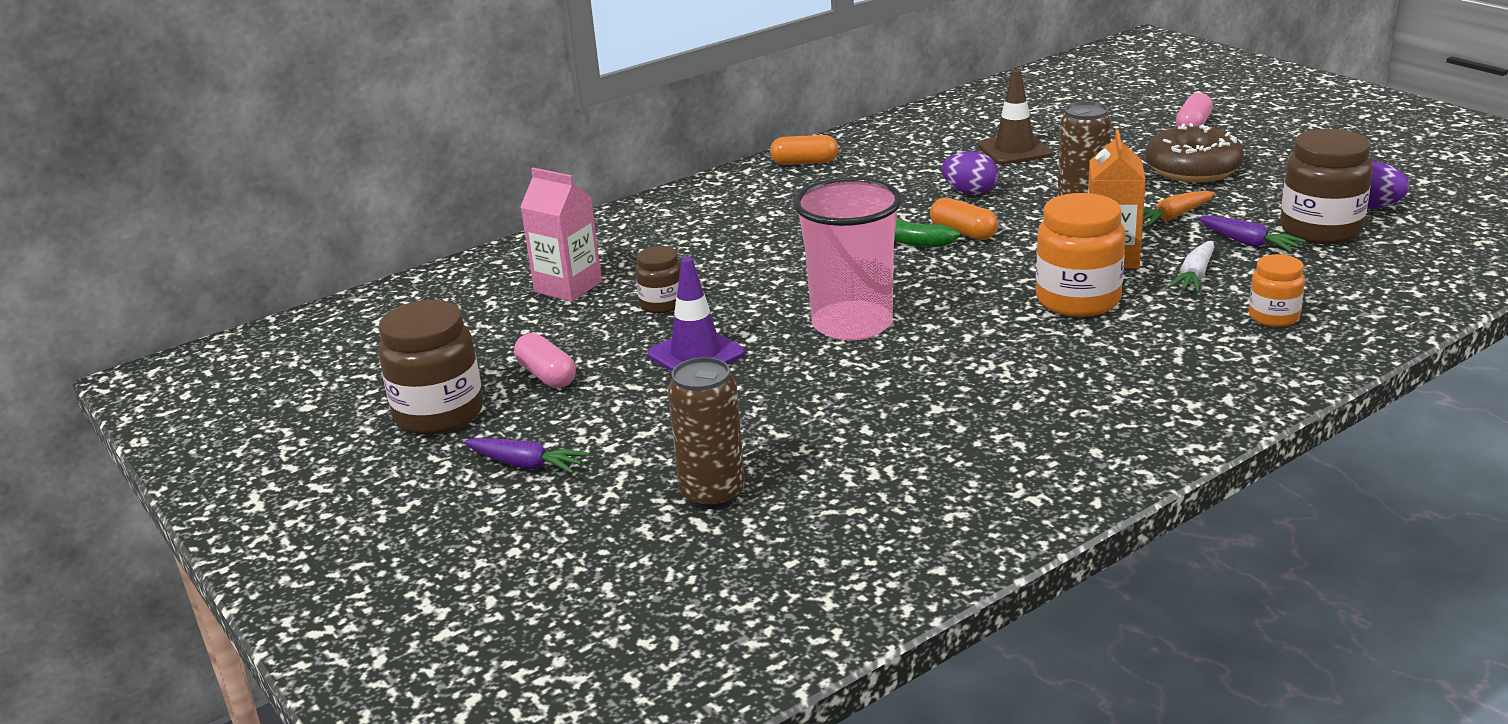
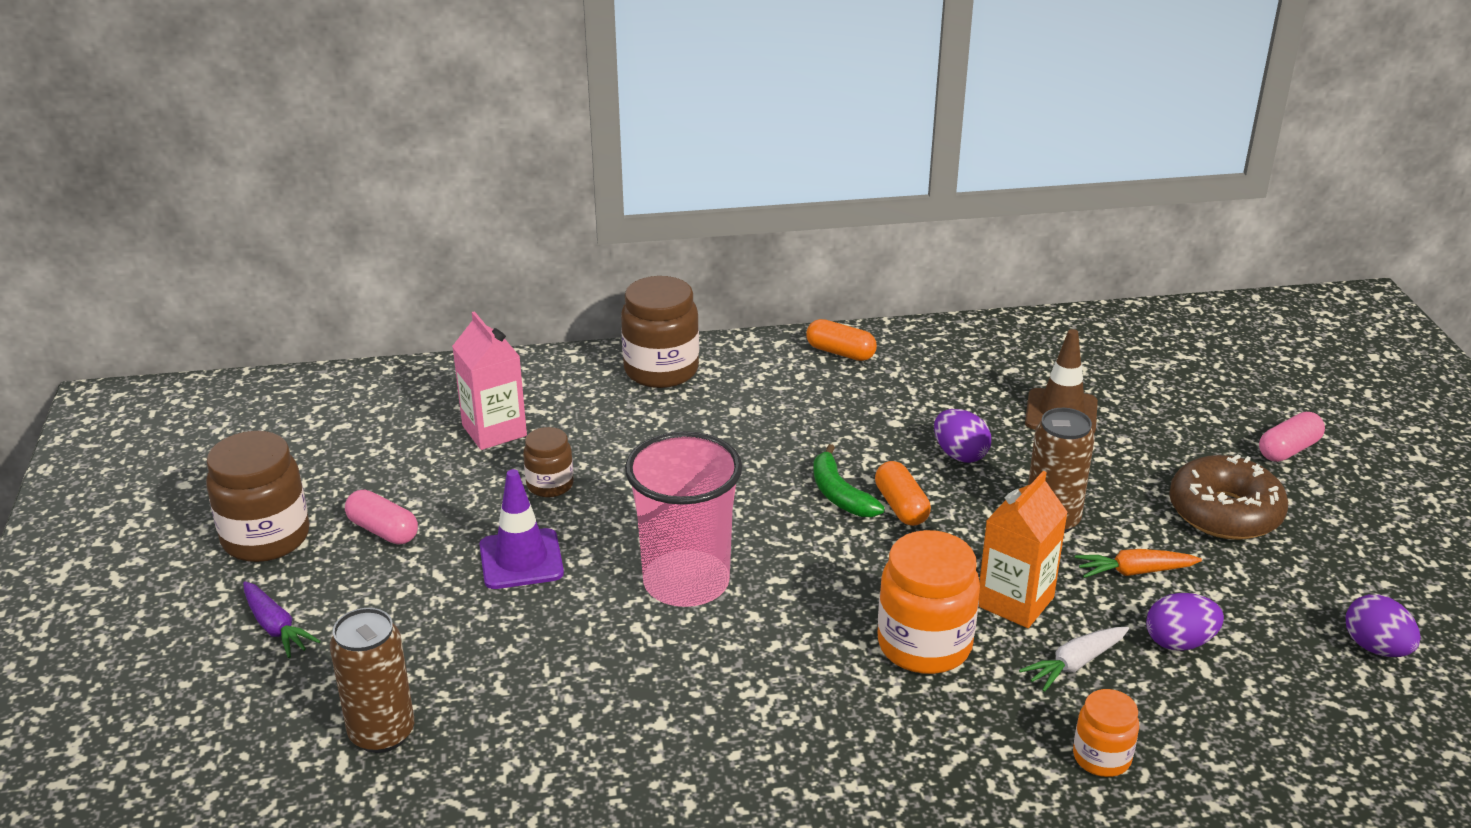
camera: 25 degrees right, 5 degrees up
(547, 375) = (383, 530): pink capsule -> pink capsule turned 45 degrees counterclockwise
(1248, 243) = (1179, 642): purple carrot -> purple egg
(1320, 230) = (1279, 658): brown jar -> brown jar (661, 370)

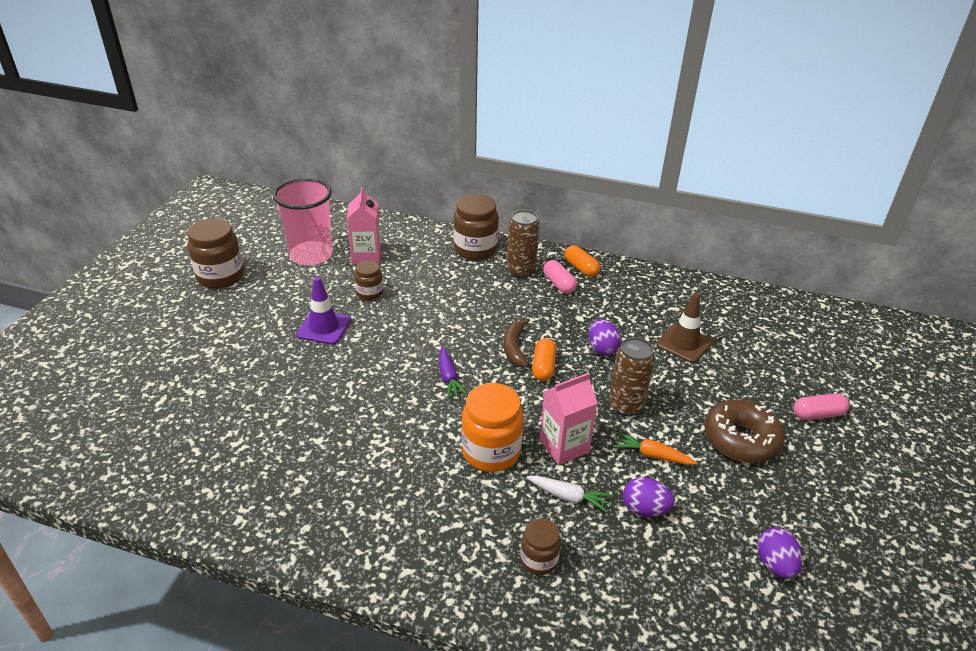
camera: 25 degrees right, 5 degrees up
(276, 627) = (188, 322): purple carrot -> purple carrot (448, 378)
(382, 733) = (189, 393): brown can -> brown can (521, 271)
(383, 530) = (274, 290): pink capsule -> pink capsule (559, 284)
(686, 582) = (394, 368): pink cup -> pink cup (311, 255)
(839, 494) = (514, 348): green banana -> brown banana
(1015, 601) = (564, 446): orange carton -> pink carton
(1074, 664) = (569, 497): white carrot -> white carrot turned 150 degrees counterclockwise
(1101, 757) = (539, 560): orange jar -> brown jar

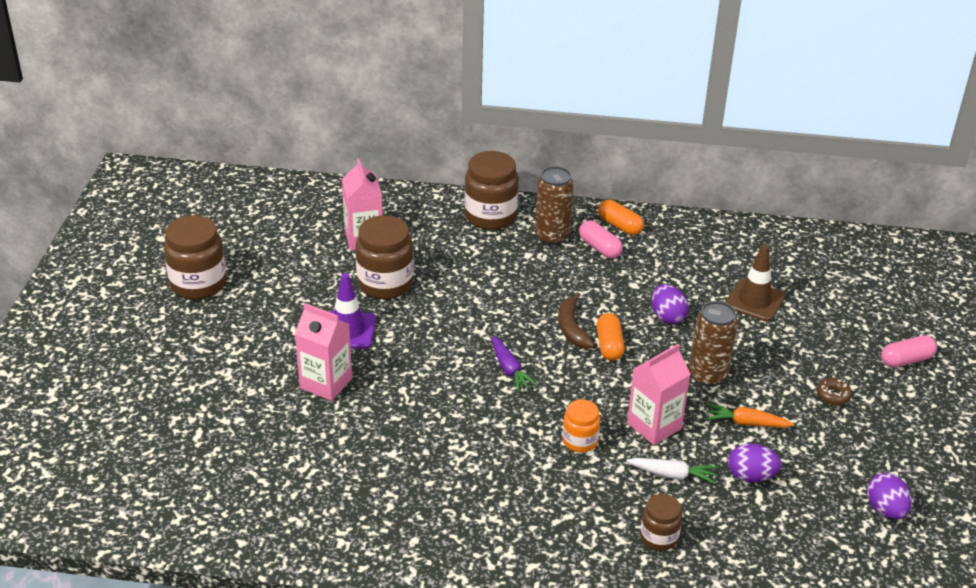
camera: 10 degrees left, 0 degrees up
(287, 370) = (326, 383): none -> pink carton
(311, 255) = (297, 245): pink cup -> none
(369, 293) = (385, 284): brown jar -> brown jar, size x1.77
(491, 451) = (580, 441): orange jar -> orange jar, size x0.57
(741, 439) = (833, 395): brown donut -> brown donut, size x0.43

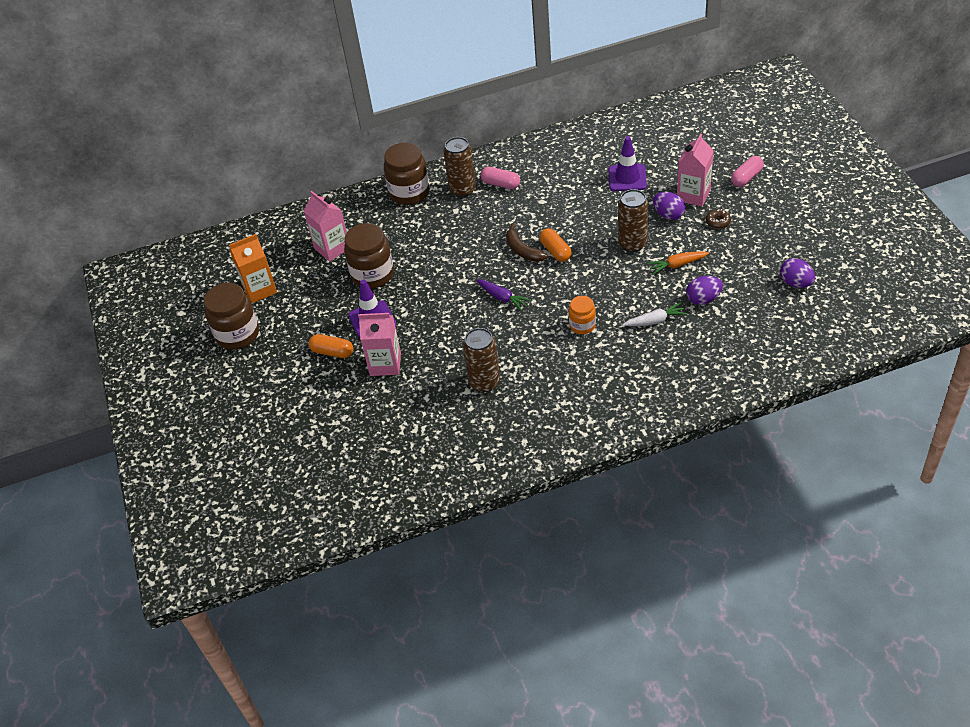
camera: 20 degrees left, 10 degrees up
(256, 249) = (260, 289): none -> orange carton
(419, 453) = (484, 382): none -> brown can
(620, 226) = (503, 162): orange capsule -> orange capsule (332, 352)
(654, 426) = (622, 293): pink carton -> pink carton (693, 195)
(659, 537) = (674, 365): brown jar -> none
(667, 317) = (579, 214): purple egg -> purple egg (668, 215)
(754, 301) = (627, 178): brown traffic cone -> purple traffic cone

